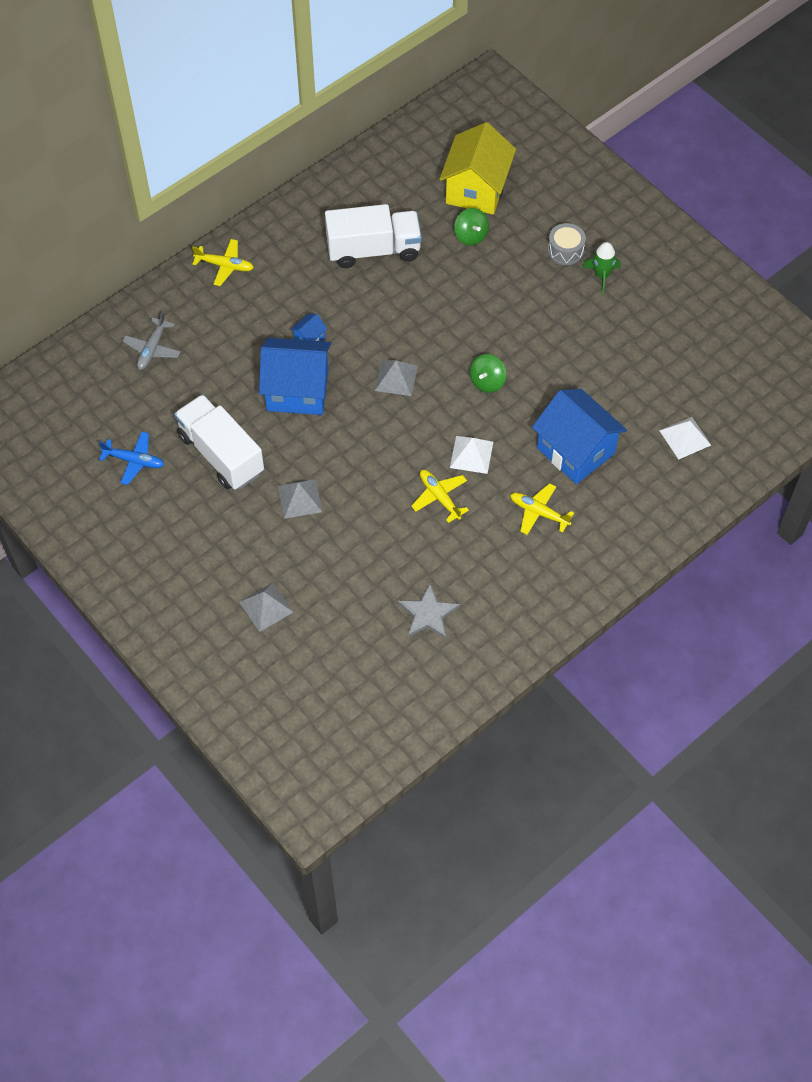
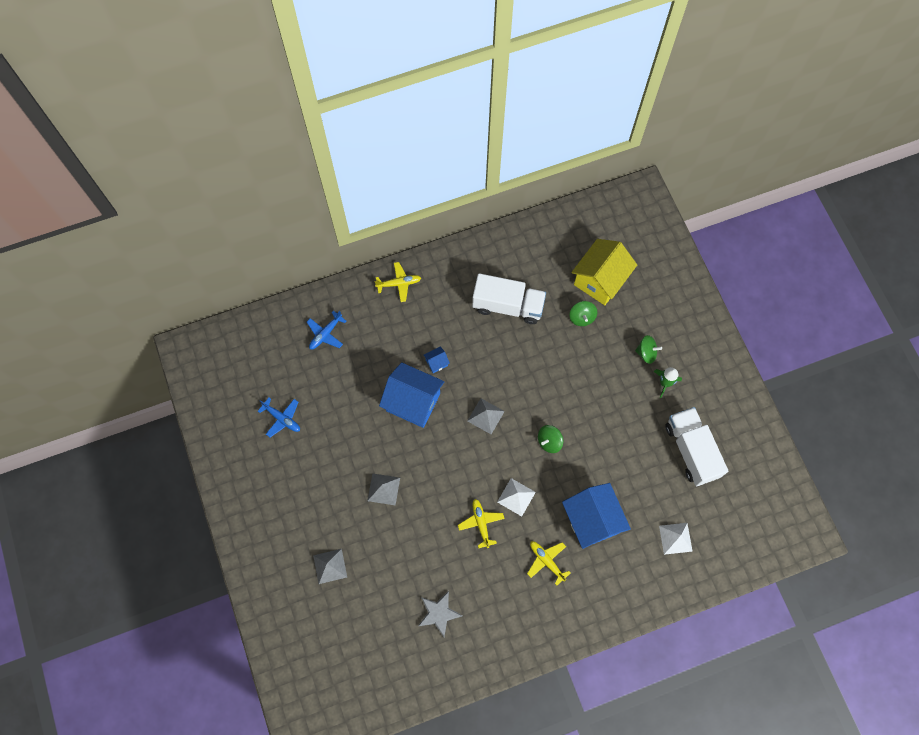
camera: 20 degrees right, 10 degrees up
(152, 349) = (325, 334): grey plane -> blue plane
(221, 454) = (342, 434): white truck -> white truck (691, 450)
(225, 266) = (399, 283): yellow plane -> yellow plane turned 45 degrees counterclockwise
(565, 250) = (646, 353): grey drum -> green spinning top

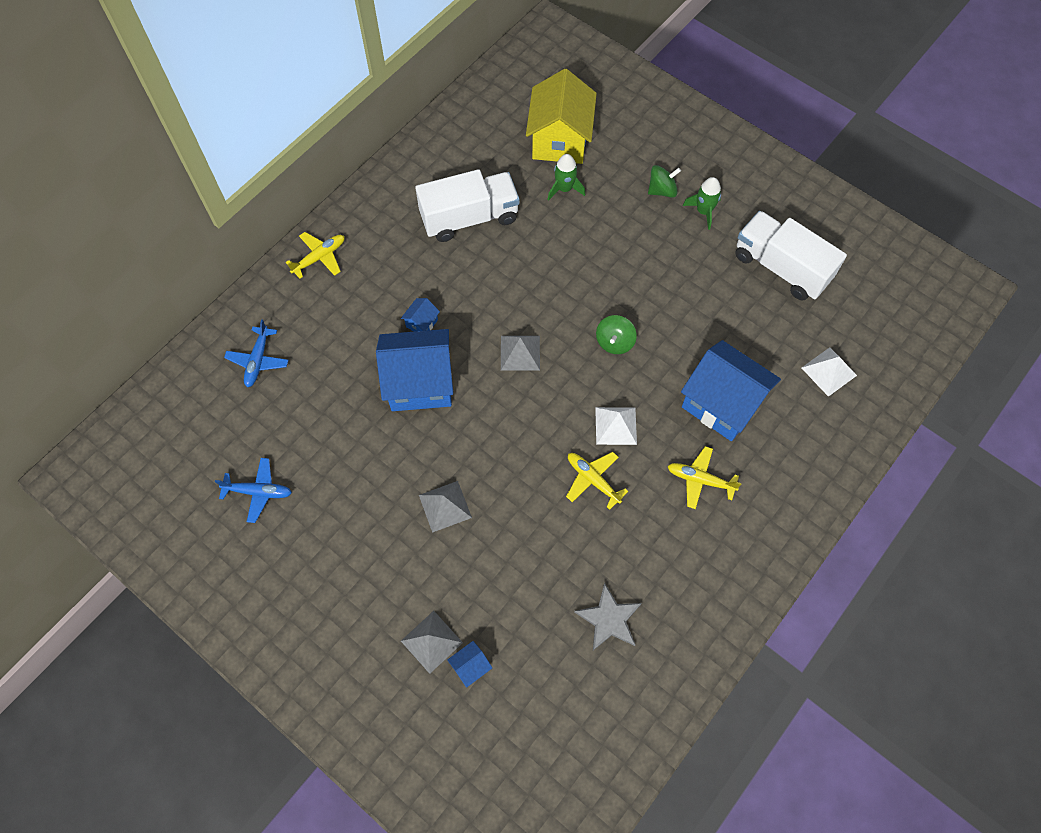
camera: 30 degrees left, 5 degrees down
(343, 594) = (470, 667): none -> blue house
(582, 317) = (564, 189): green spinning top -> green rocket

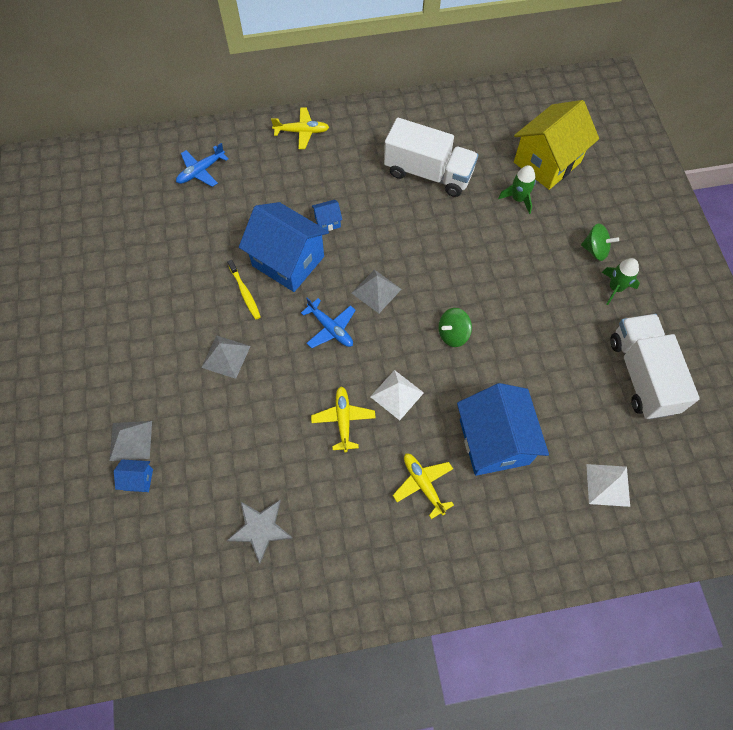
camera: 40 degrees right, 0 degrees up
(258, 492) = (122, 255): blue plane -> blue plane (330, 328)
(408, 439) = (245, 293): none -> yellow toothbrush

